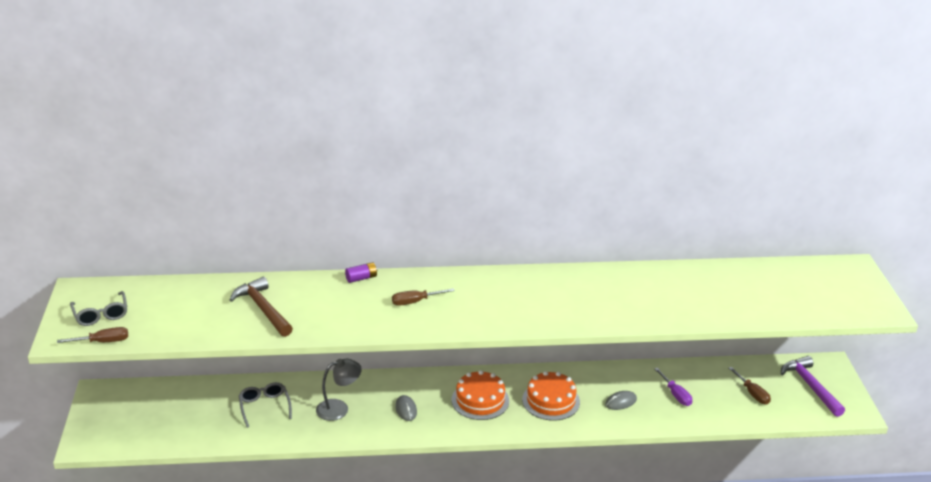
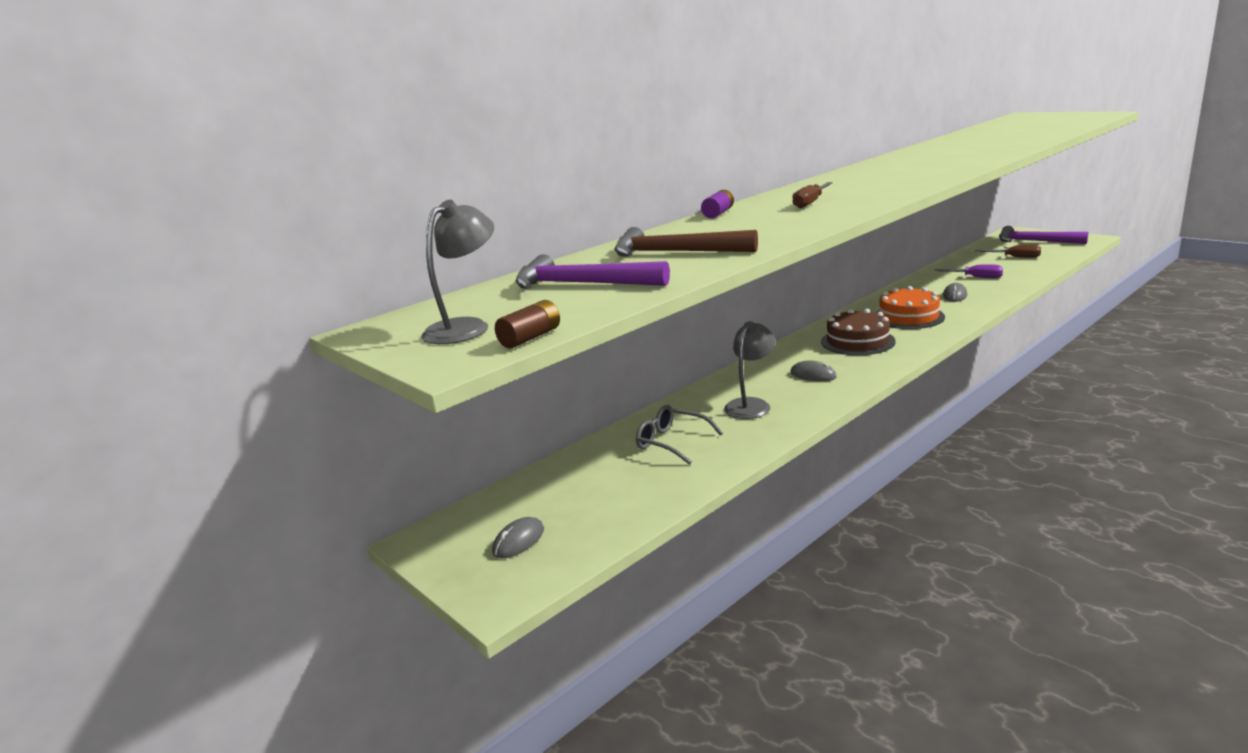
camera: 35 degrees left, 10 degrees down
(101, 315) = (466, 327): grey glasses -> grey lamp
(102, 342) = (530, 338): brown screwdriver -> brown battery
(127, 419) = (518, 541): none -> grey mouse
(185, 310) = (581, 284): none -> purple hammer
(480, 400) = (857, 341): orange cake -> brown cake

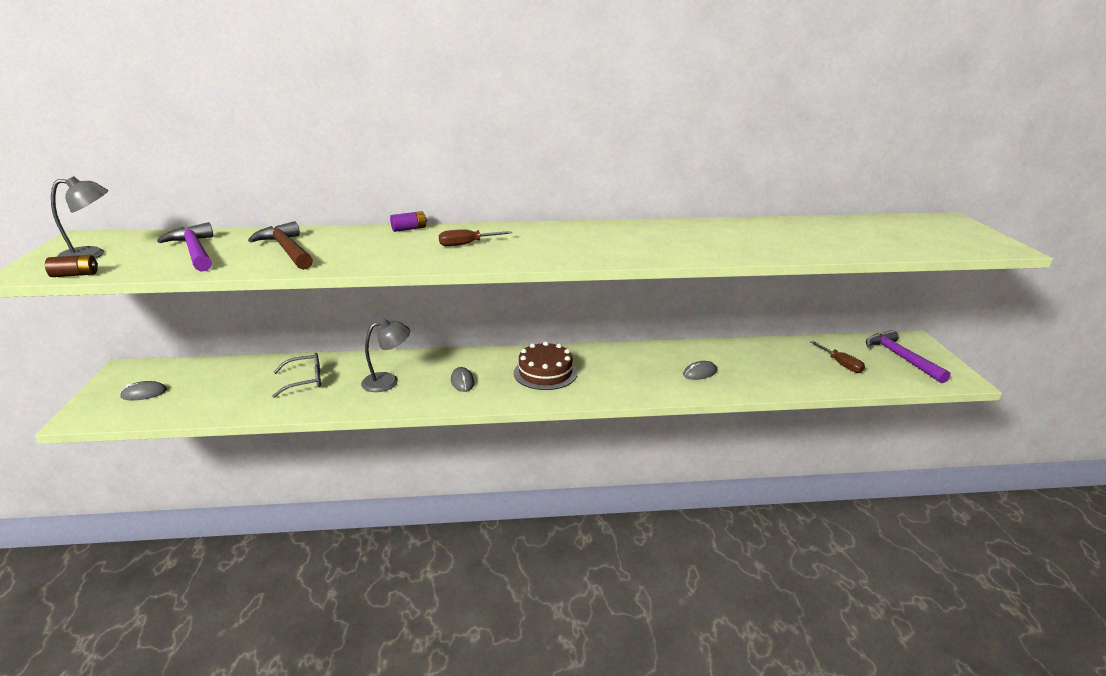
camera: 35 degrees right, 5 degrees up
(672, 442) = (305, 380): grey glasses -> grey glasses turned 90 degrees clockwise
(908, 317) = (623, 372): orange cake -> none
(976, 277) = (758, 366): purple screwdriver -> none

